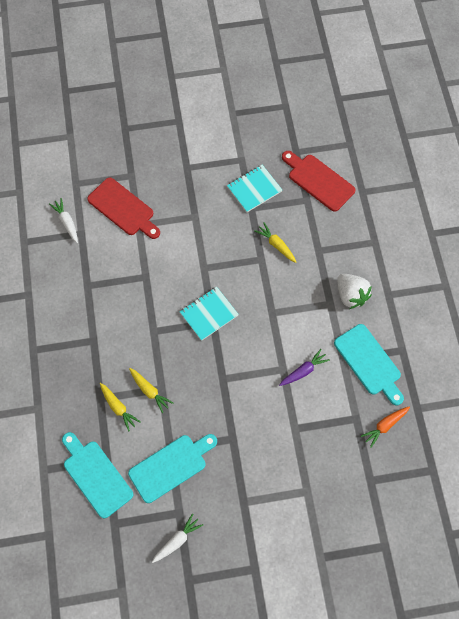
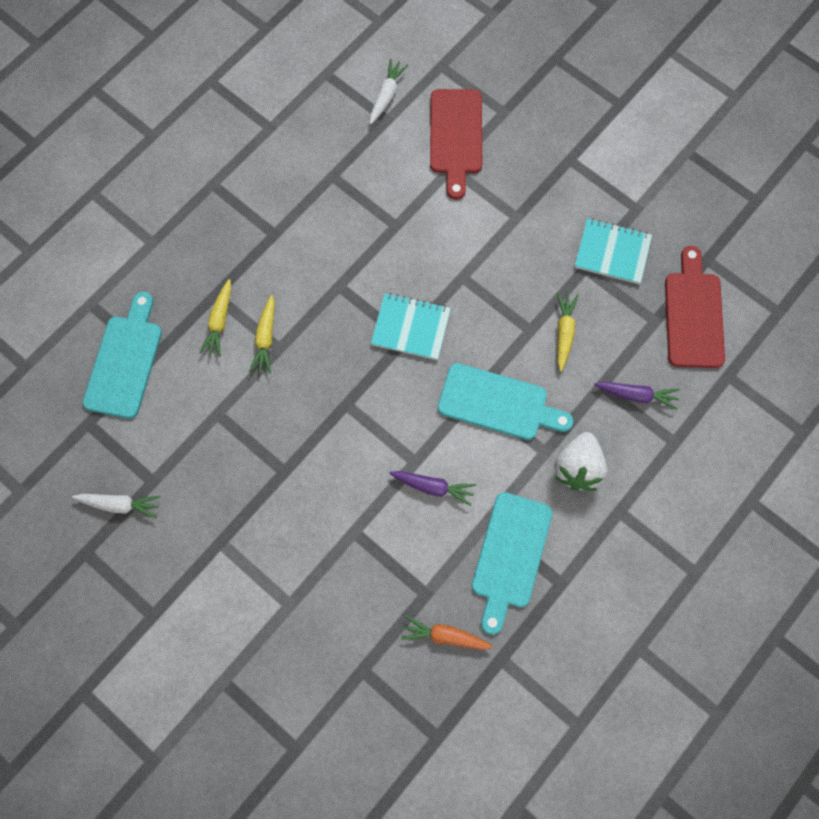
camera: 50 degrees right, 5 degrees up
(171, 466) = (198, 430): turquoise cutting board -> turquoise cutting board (498, 403)
(337, 239) = (636, 395): none -> purple carrot

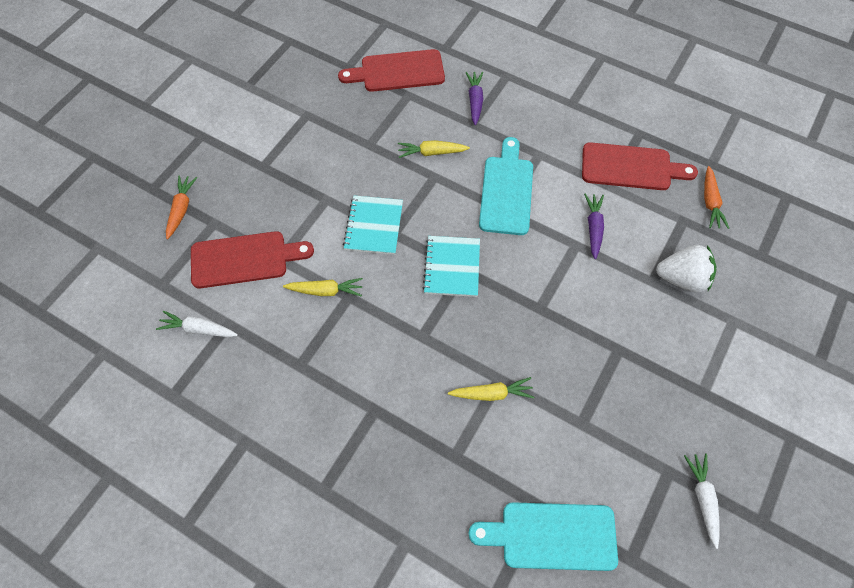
camera: 100 degrees left, 10 degrees down
(219, 321) = (484, 444): yellow carrot -> yellow carrot (325, 291)
(510, 555) = (630, 167): turquoise cutting board -> red cutting board
(525, 83) = (181, 209): none -> orange carrot
(577, 468) = (545, 132): white strawberry -> white strawberry (682, 279)
(612, 252) = (351, 127): turquoise notebook -> turquoise notebook (373, 226)

